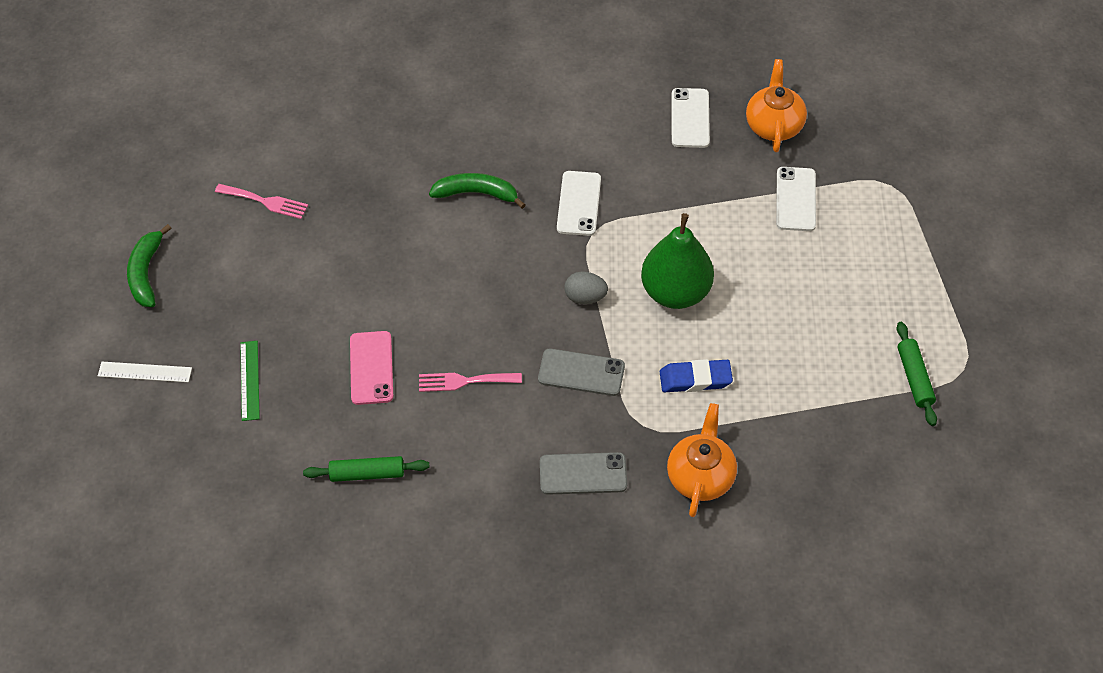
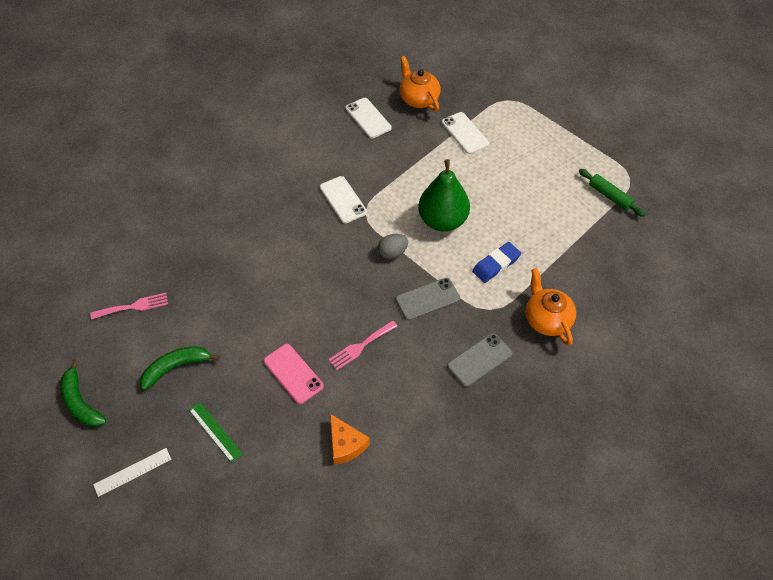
camera: 35 degrees left, 0 degrees up
(367, 473) = (346, 444): green rolling pin -> orange cheese
(476, 193) = (274, 227): green banana -> green banana (176, 367)

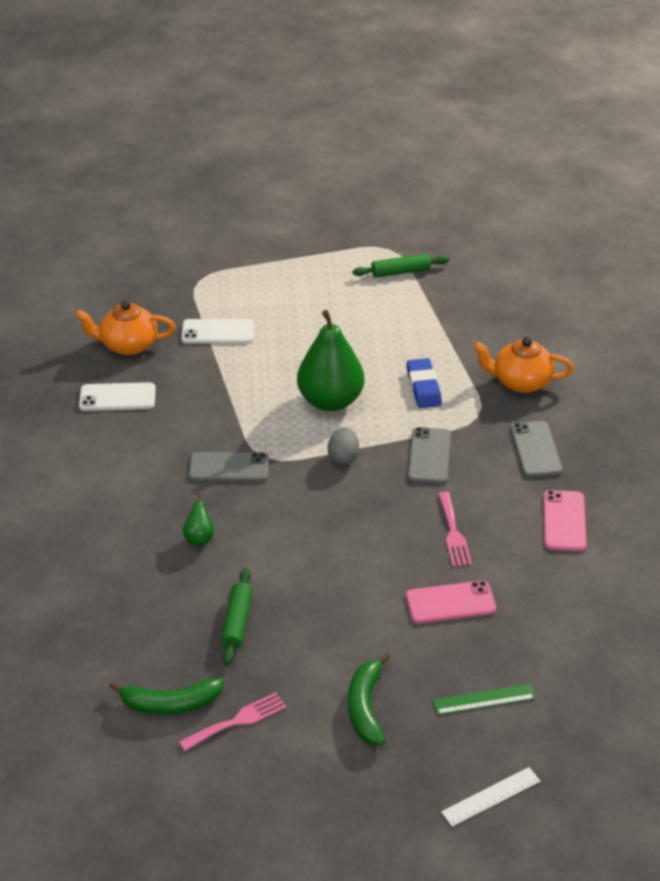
camera: 60 degrees left, 15 degrees down
(81, 402) = (352, 821): green banana -> green banana (170, 704)
(132, 472) = (491, 796): white ruler -> white ruler turned 60 degrees clockwise
(133, 306) = (237, 721): pink fork -> pink fork turned 45 degrees clockwise
(213, 268) = (237, 622): none -> green rolling pin
(272, 216) = (199, 538): none -> green pear
(343, 200) = (229, 468): white phone -> grey phone
(346, 444) = (572, 592): orange cheese -> none
(416, 409) = (564, 521): none -> pink phone

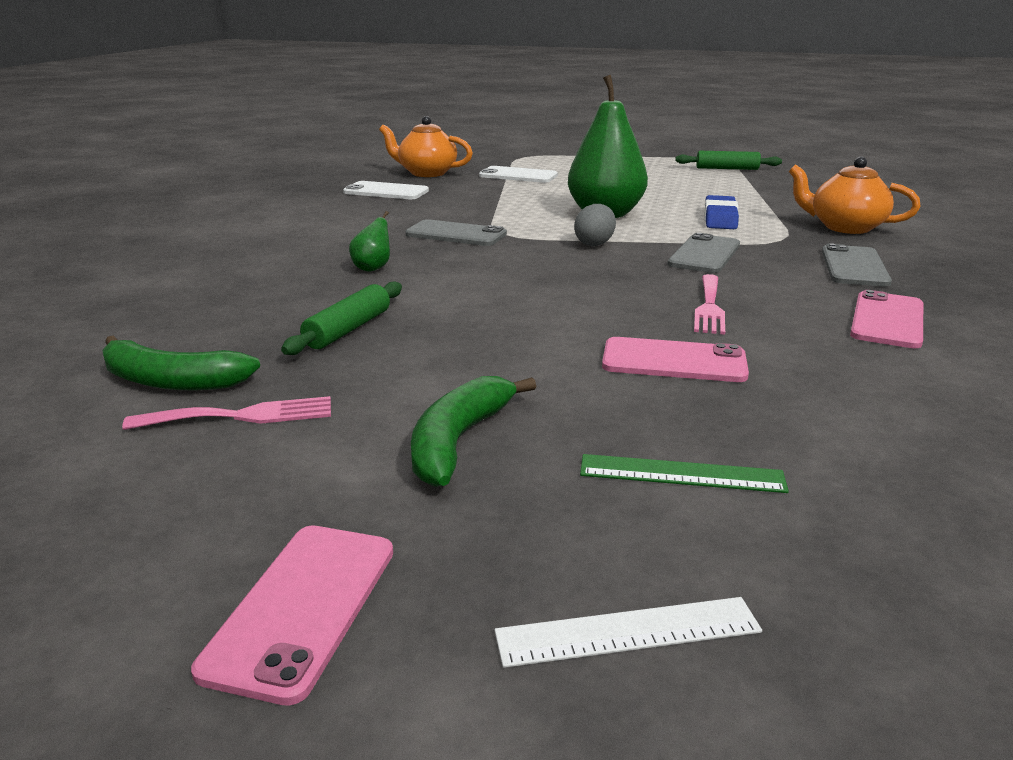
camera: 20 degrees right, 15 degrees down
(359, 825) = (302, 607): none -> pink phone

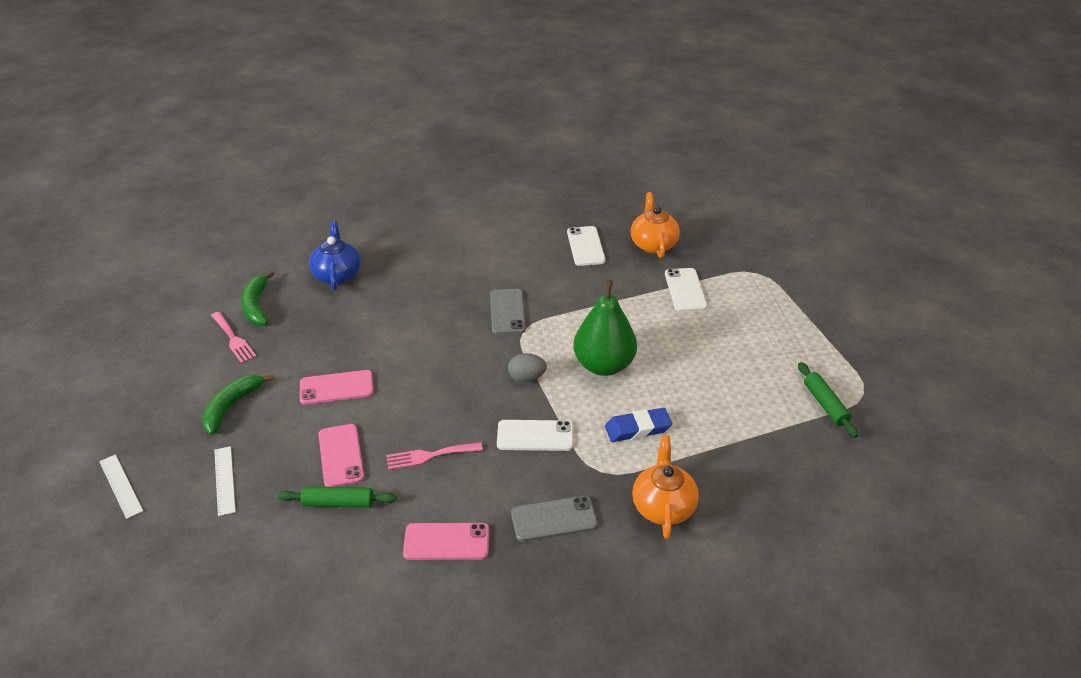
camera: 65 degrees right, 15 degrees up
(204, 308) = (337, 275): none -> blue teapot
(302, 607) = (118, 409): pink phone -> pink phone (336, 387)
(348, 329) = (332, 331): green rolling pin -> green rolling pin (338, 503)
(373, 268) = (424, 303): green pear -> none
(458, 441) = (232, 407): green banana -> green banana turned 60 degrees counterclockwise
(681, 474) = (224, 480): green ruler -> white ruler
(704, 254) = (535, 436): grey phone -> white phone

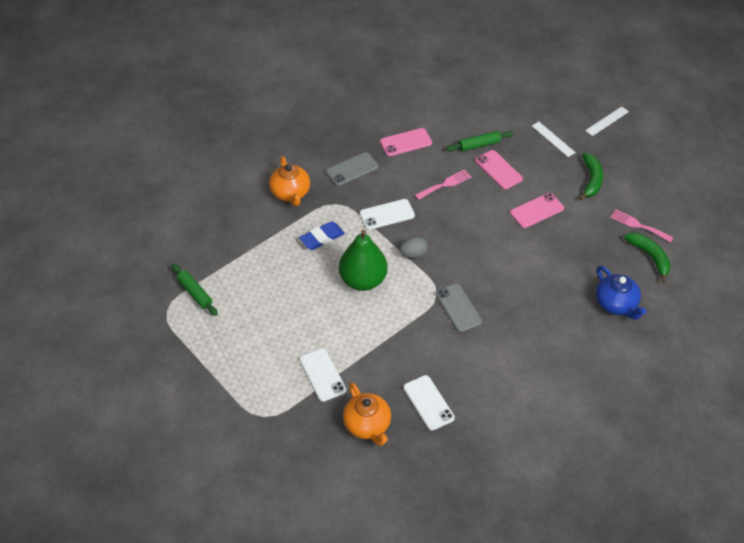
camera: 160 degrees right, 10 degrees up
(120, 486) = (607, 121): white ruler -> white ruler turned 75 degrees counterclockwise

